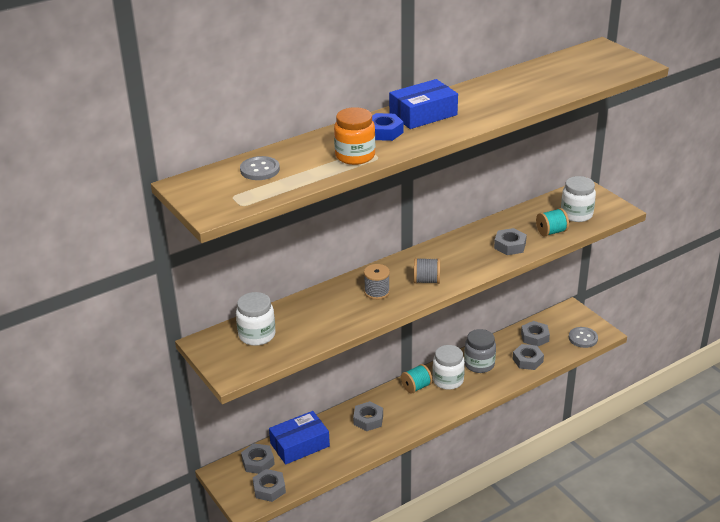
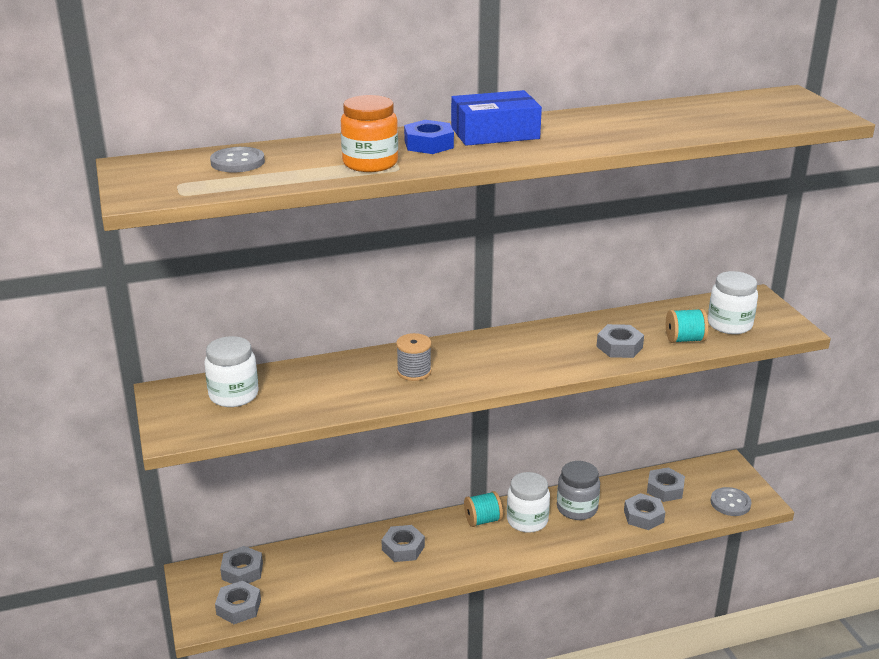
camera: 15 degrees right, 5 degrees down
(299, 445) = (303, 561): blue box -> none
(426, 281) = (486, 369): grey spool -> none

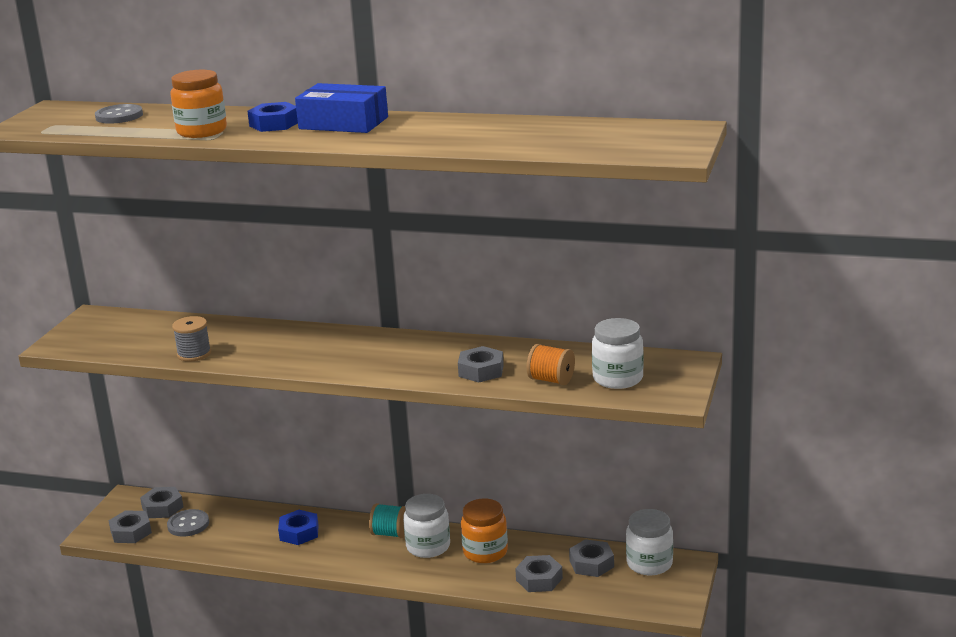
camera: 35 degrees right, 5 degrees down
(233, 395) = (132, 329): white jar -> white jar (649, 563)
(403, 548) = (299, 532): grey nut -> blue nut
(414, 372) = (282, 346): grey spool -> grey spool (194, 354)
(577, 508) = (485, 552): grey jar -> orange jar
(684, 339) = (551, 380): turquoise spool -> orange spool
(730, 503) = (641, 597): grey button -> grey button (188, 524)

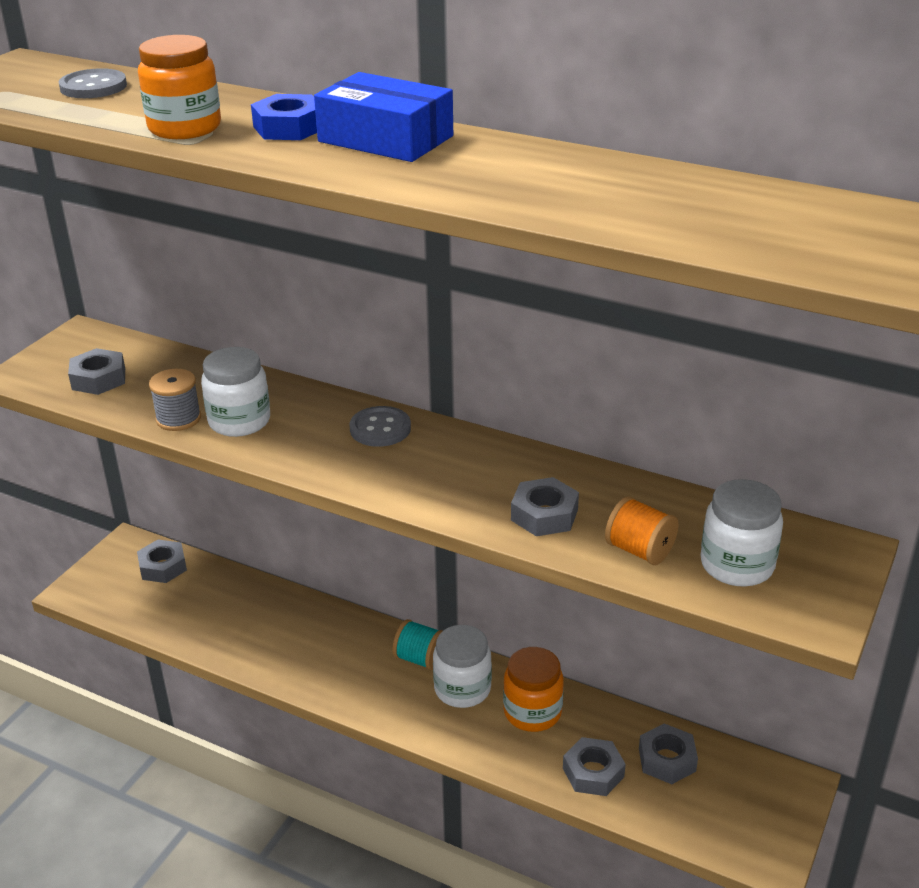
camera: 10 degrees right, 10 degrees up
(131, 532) = (116, 597): grey nut -> grey nut (98, 379)
(188, 524) = (184, 598): grey button -> grey button (380, 429)
(299, 532) = (310, 636): blue nut -> none
(649, 563) = (744, 775): white jar -> white jar (239, 421)

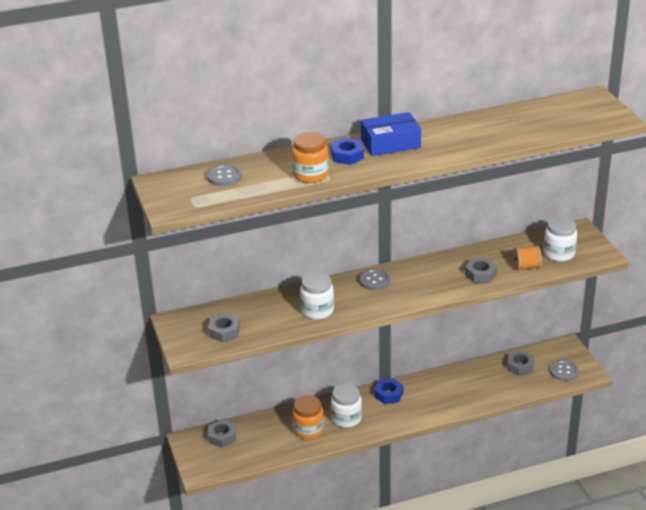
camera: 45 degrees left, 0 degrees up
(178, 418) = (291, 324): grey spool -> none
(420, 658) = (388, 394): turquoise spool -> blue nut
(462, 689) = (420, 393): white jar -> white jar (346, 418)
(532, 712) = (456, 383): orange jar -> orange jar (308, 430)
(593, 772) = (504, 387): grey nut -> none
(729, 822) = (563, 371): none -> grey button

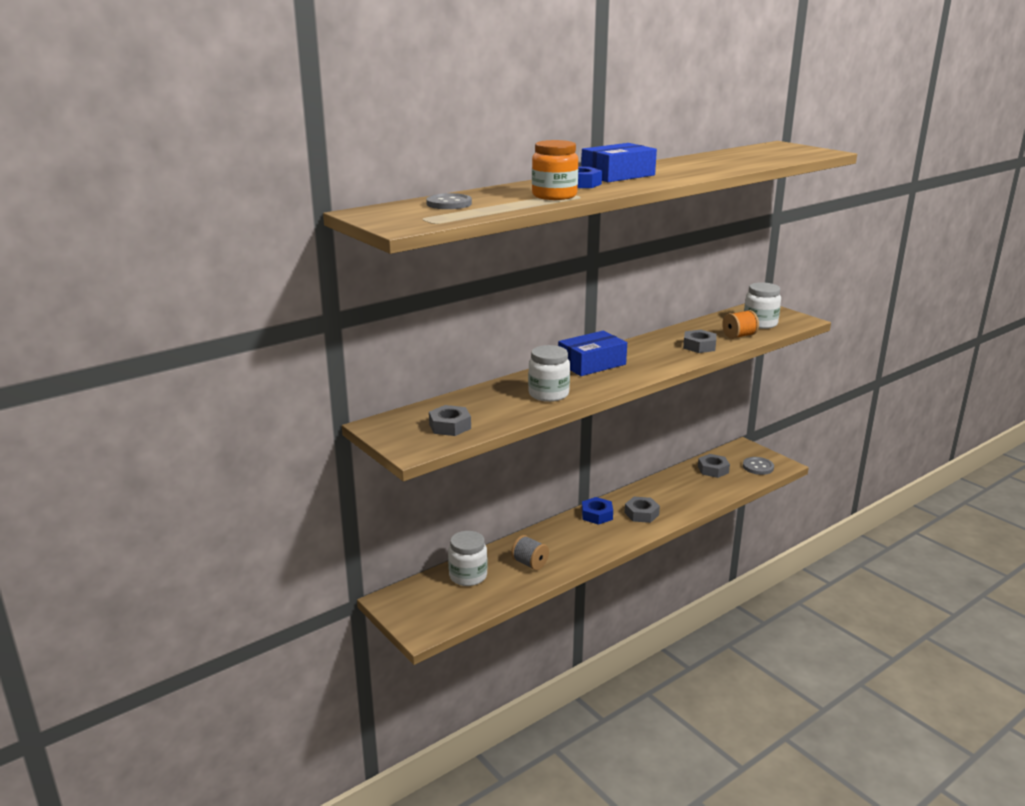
camera: 20 degrees left, 10 degrees down
(222, 437) = (430, 589): grey nut -> grey nut (641, 514)
(308, 430) = (529, 563): orange jar -> grey spool
(346, 418) = (565, 544): white jar -> white jar (468, 576)
(374, 281) = (591, 364): grey button -> blue box

